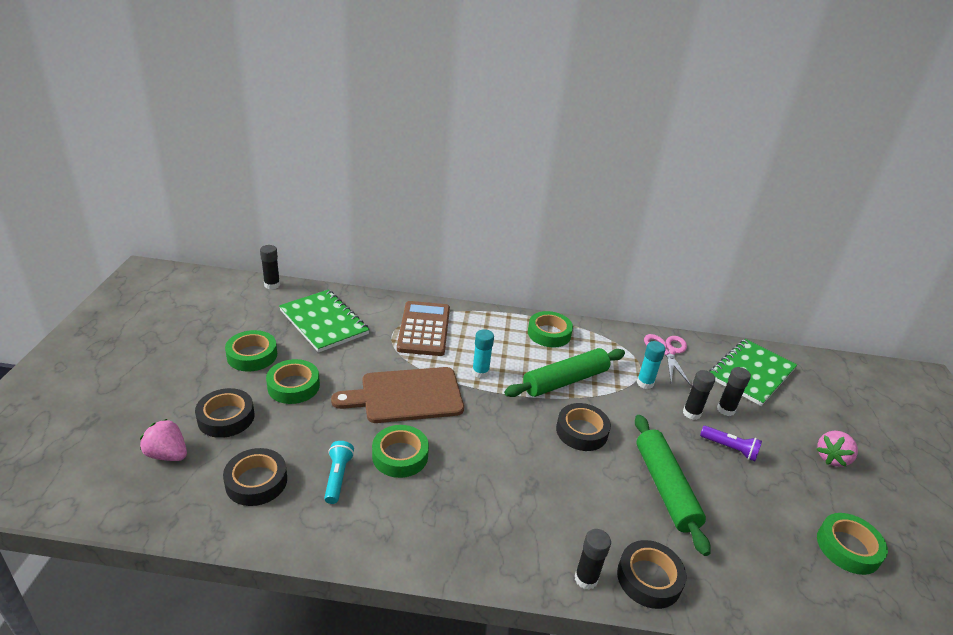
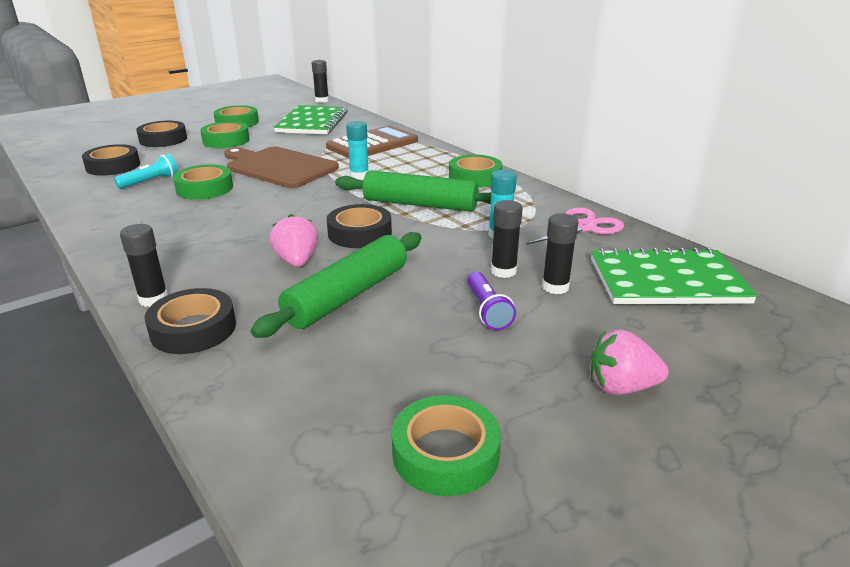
camera: 50 degrees right, 5 degrees down
(167, 454) = (106, 142): pink strawberry -> pink strawberry (297, 261)

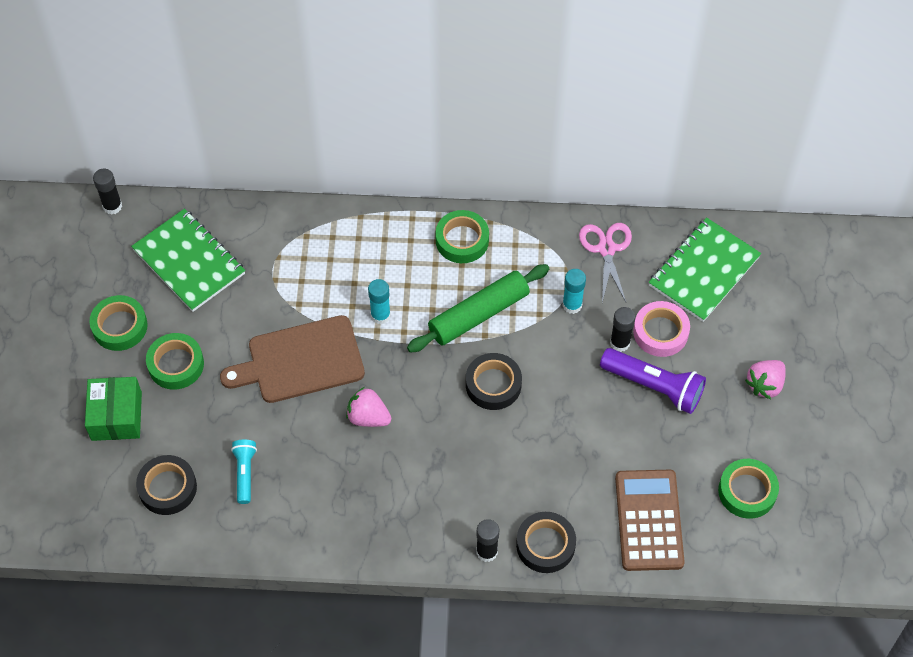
camera: 50 degrees left, 30 degrees up
(163, 139) = (116, 416): black tape -> green box
(204, 188) = (303, 440): green tape -> none
(297, 261) = (503, 446): pink strawberry -> pink strawberry (368, 417)
(348, 295) = (575, 445): green rolling pin -> none
(372, 144) = (309, 255): brown calculator -> brown calculator (649, 520)
(487, 310) = (654, 386): purple flashlight -> purple flashlight, size x1.71
(555, 287) = (660, 332): black glue stick -> pink tape

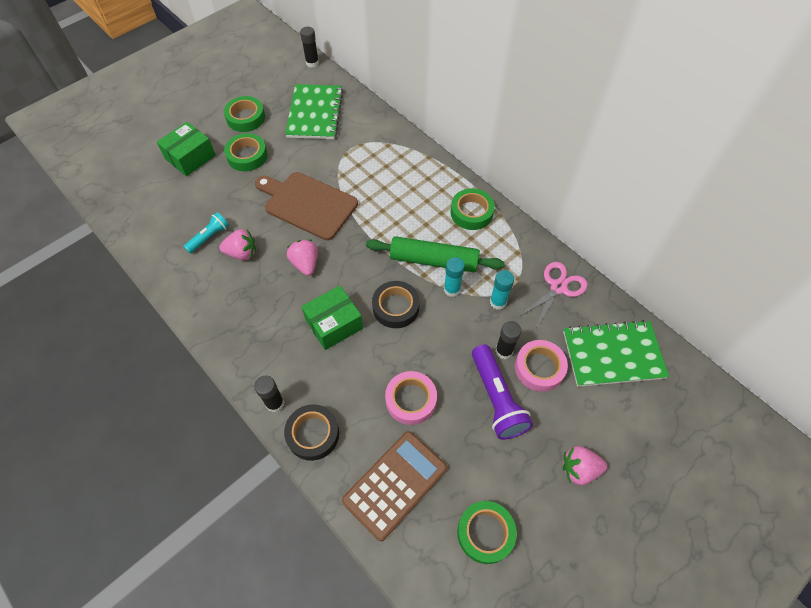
camera: 45 degrees right, 0 degrees up
(167, 488) = (166, 211): black tape -> none
(296, 460) = (242, 253): none -> pink strawberry
(380, 315) = (378, 215): turquoise glue stick -> turquoise glue stick (452, 289)
(458, 445) = (334, 324): none -> green box
(591, 448) = (411, 400): none -> pink tape

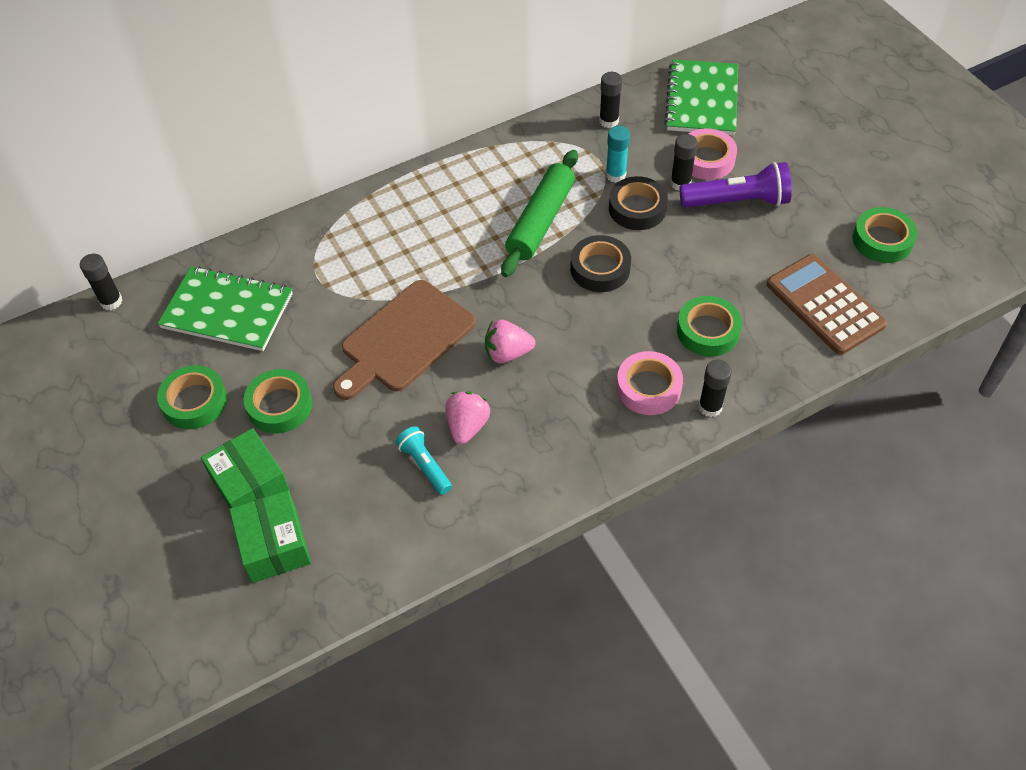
camera: 75 degrees left, 5 degrees down
(313, 434) = (756, 372): black tape -> black tape (637, 208)
(334, 324) = (609, 333): green box -> green box (274, 545)
(411, 400) = (727, 275): pink tape -> pink tape (648, 388)
(452, 289) = (588, 212): turquoise glue stick -> none
(471, 212) = (478, 172): green tape -> green tape (708, 331)
(558, 287) = (609, 121): pink scissors -> black glue stick
(579, 469) = (823, 156): pink strawberry -> none

